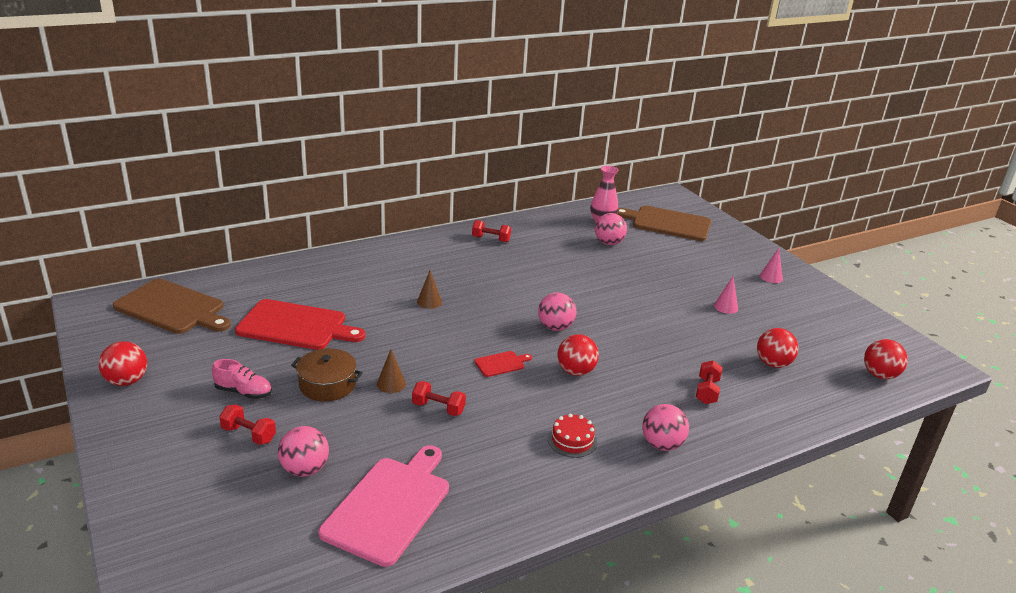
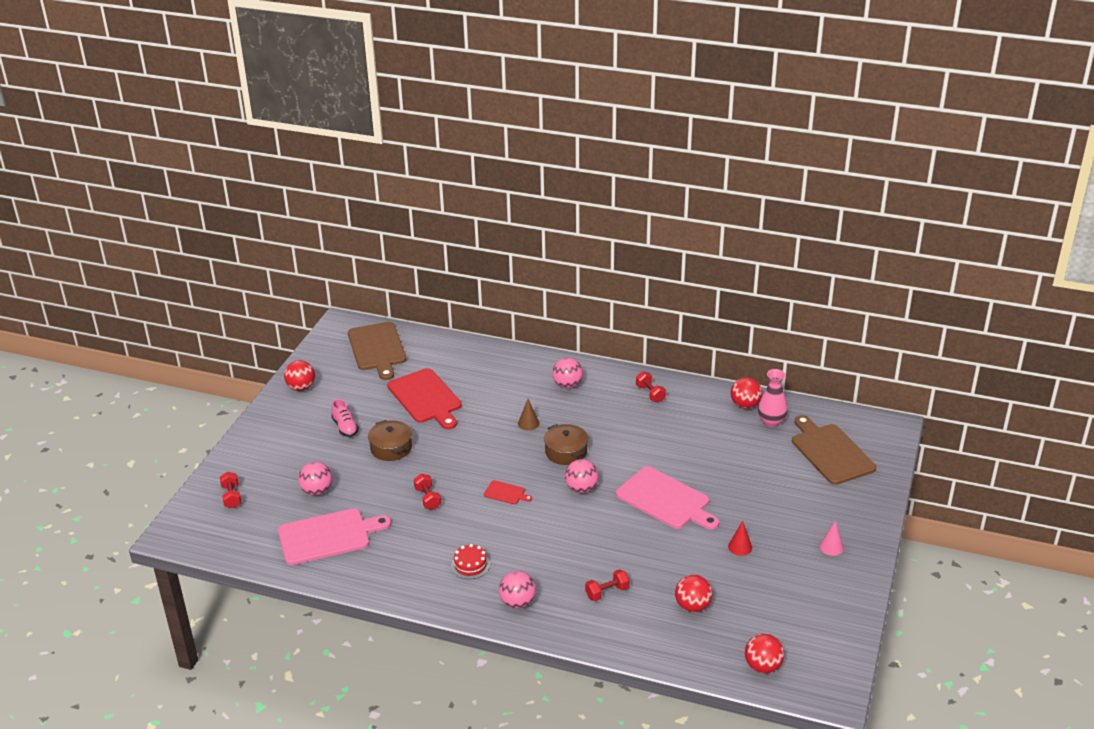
camera: 50 degrees right, 5 degrees up
(248, 434) = (317, 455): red dumbbell -> red dumbbell (231, 497)
(391, 384) = (424, 468): brown cone -> none
(497, 307) = (566, 452): none -> brown pot
(575, 371) = (543, 526): red ball -> red ball (745, 405)
(608, 243) = (741, 444): pink ball -> pink ball (567, 385)
(627, 303) = (665, 500): none -> pink cutting board
(726, 307) = (740, 547): pink cone -> red cone

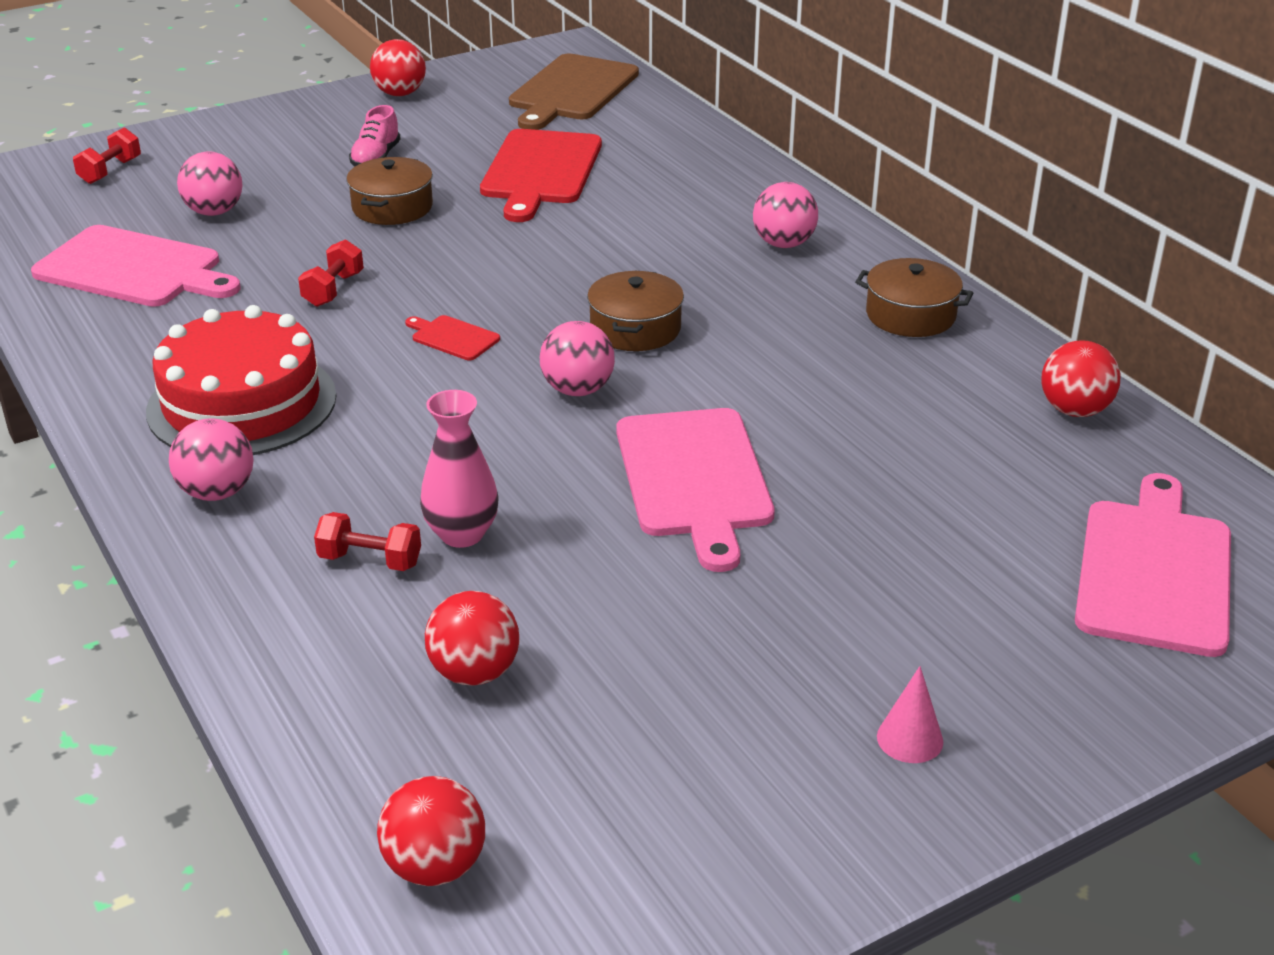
camera: 40 degrees right, 0 degrees up
(470, 565) = (242, 403): red cake -> red cake, size x2.28
(506, 493) = (453, 337): red cutting board -> red cutting board turned 150 degrees clockwise
(528, 423) = (638, 265): brown cone -> none
(650, 394) = (910, 315): red dumbbell -> brown pot
(740, 547) = (716, 628): red cone -> none
(771, 422) = (1092, 460): pink vase -> pink vase (462, 534)
(830, 452) = (1154, 571): brown cutting board -> pink cutting board

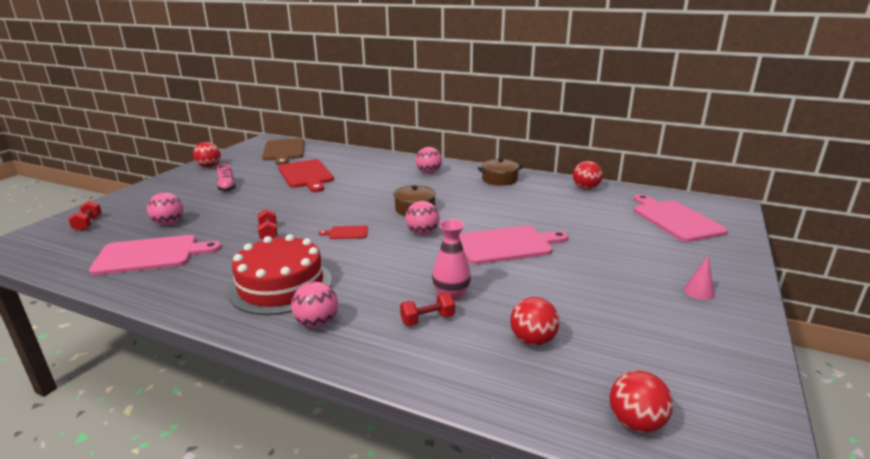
camera: 35 degrees left, 10 degrees down
(392, 207) = (257, 200): brown pot -> none
(694, 479) = (507, 245): pink cutting board -> pink cutting board turned 60 degrees counterclockwise

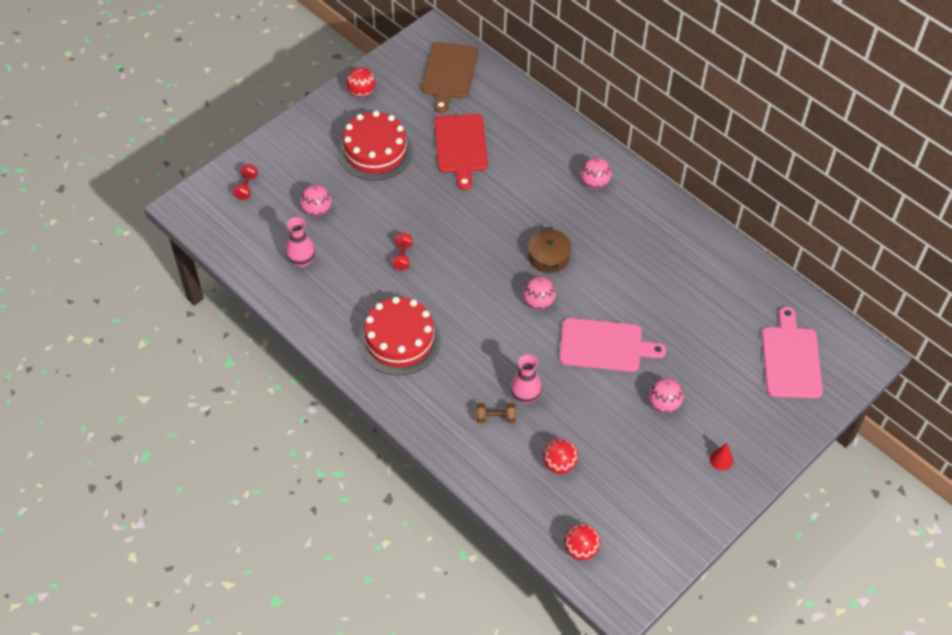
camera: 20 degrees right, 30 degrees up
(151, 255) = (302, 260): pink cutting board -> pink vase
(227, 187) = (375, 151): pink shoe -> red cake
(317, 323) = (416, 394): pink ball -> pink ball (664, 404)
(346, 233) = (471, 279): red cutting board -> none
(427, 319) = (495, 417): red dumbbell -> brown dumbbell
(499, 179) = (664, 223): brown pot -> none
(585, 188) = (745, 273): red ball -> none
(699, 292) = (721, 459): pink cone -> red cone

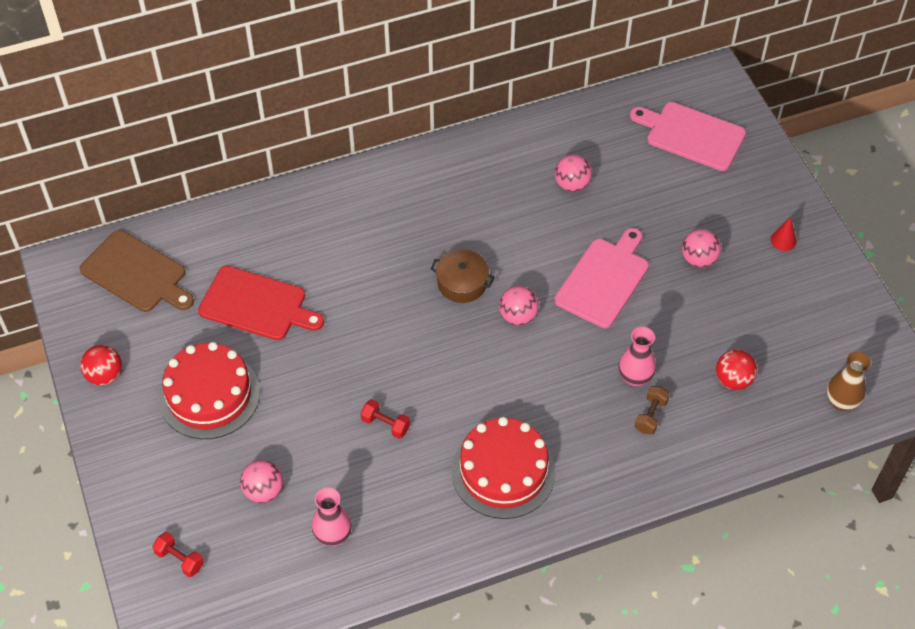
camera: 65 degrees left, 0 degrees up
(580, 549) = (841, 402): red ball -> brown vase
(594, 183) = (384, 201): pink ball -> pink ball (572, 185)

